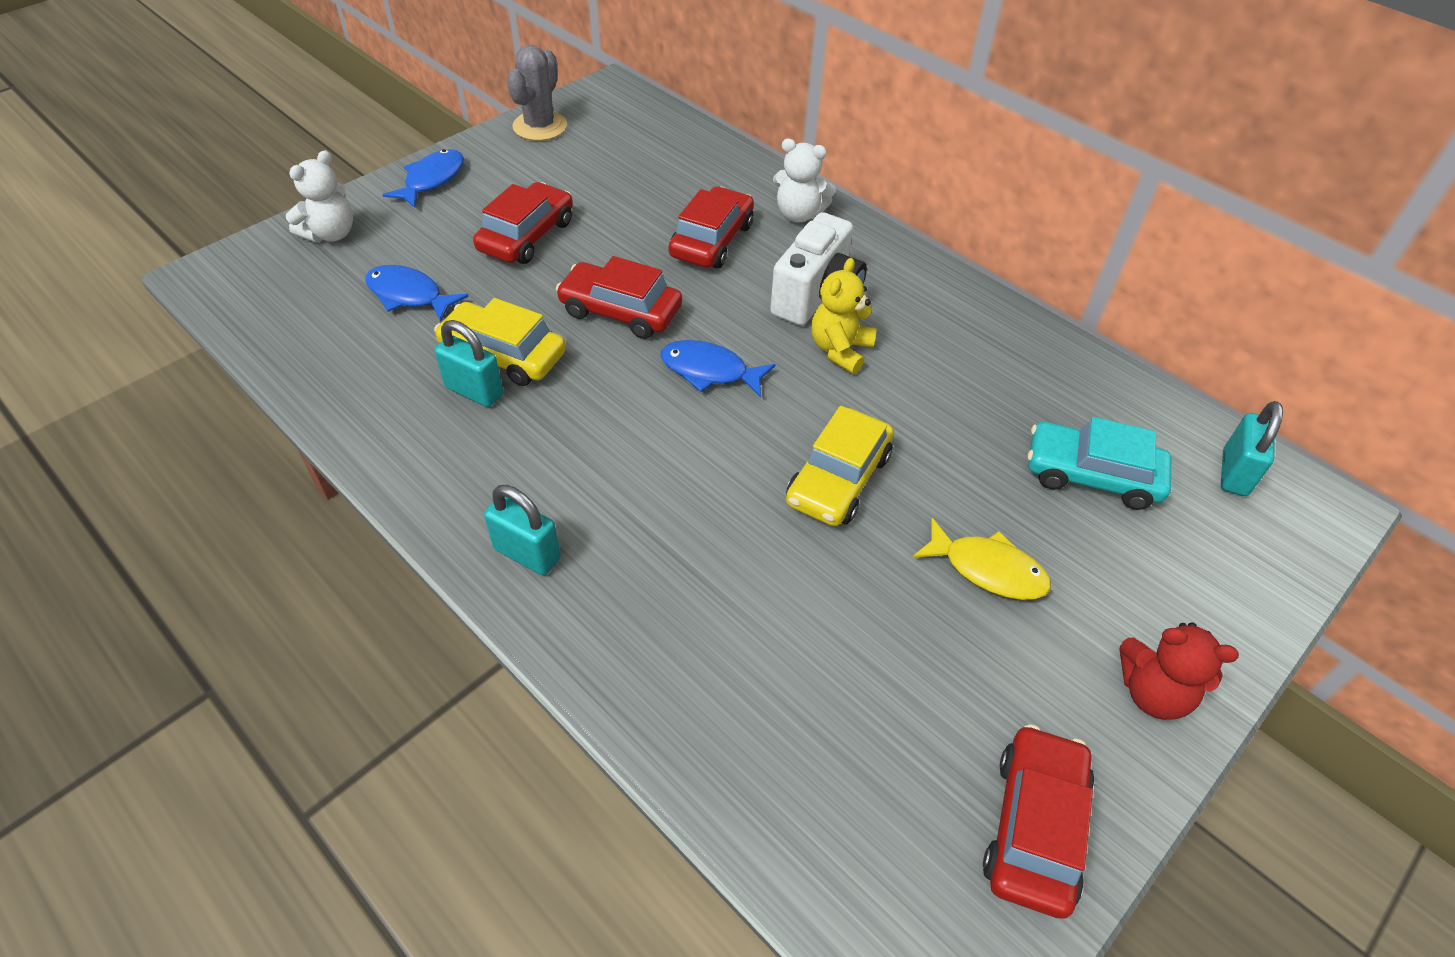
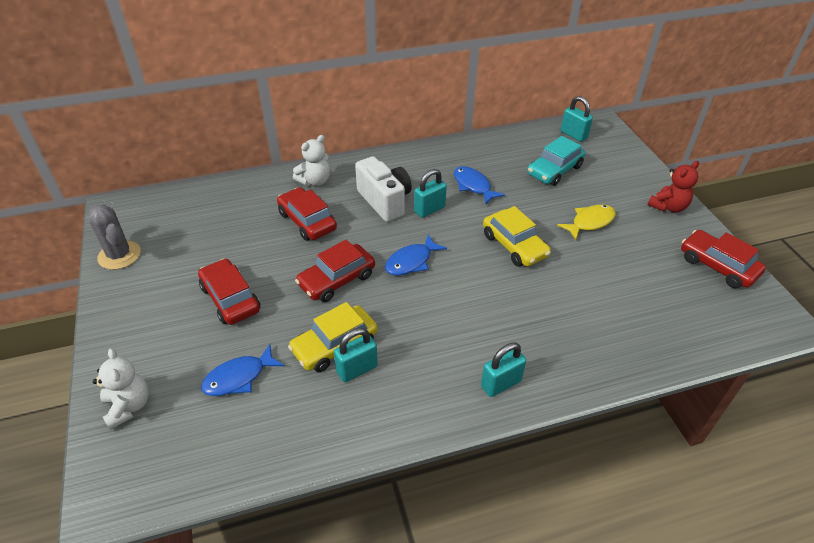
camera: 60 degrees left, 5 degrees down
(432, 180) = (121, 329): blue fish -> blue fish (473, 186)
(840, 350) = (429, 209): yellow teddy bear -> turquoise padlock

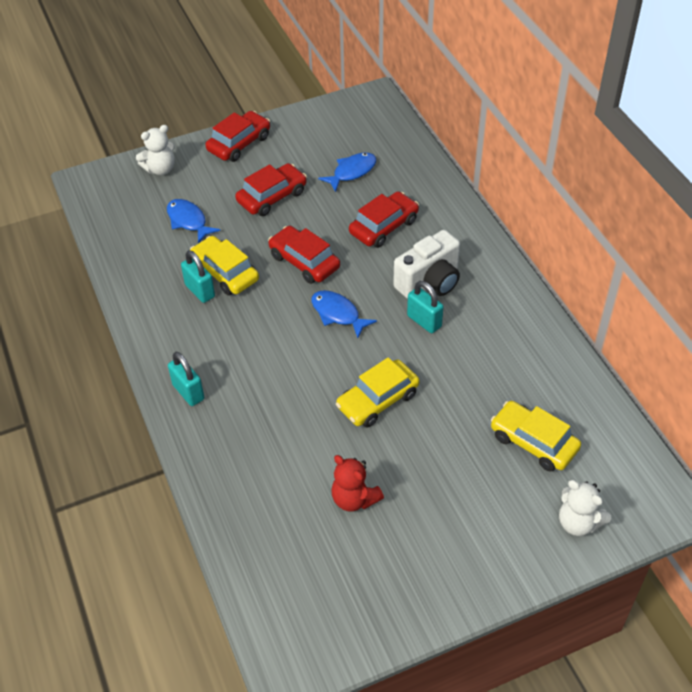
camera: 85 degrees right, 5 degrees up
(119, 255) = (315, 118): grey cactus -> none
(315, 181) = (450, 221): white teddy bear -> white teddy bear (578, 522)
(473, 186) = (477, 358): blue fish -> blue fish (352, 172)
(554, 170) = (533, 442): turquoise car -> yellow car
(573, 135) = (627, 468): turquoise padlock -> none
(590, 222) = (434, 476): yellow fish -> none
(668, 207) = (486, 571): red teddy bear -> red teddy bear (354, 499)
(717, 266) = (376, 611): red car -> red car (239, 143)

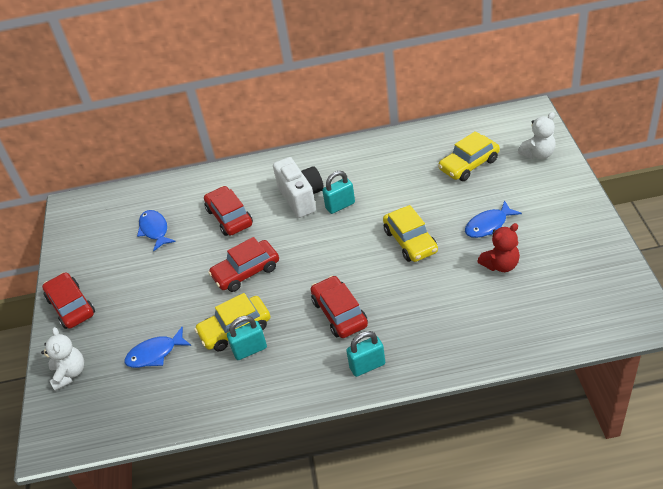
camera: 70 degrees left, 5 degrees down
(272, 197) = (156, 287): red car -> red car (339, 313)
(337, 314) = (313, 256): blue fish -> blue fish (488, 225)

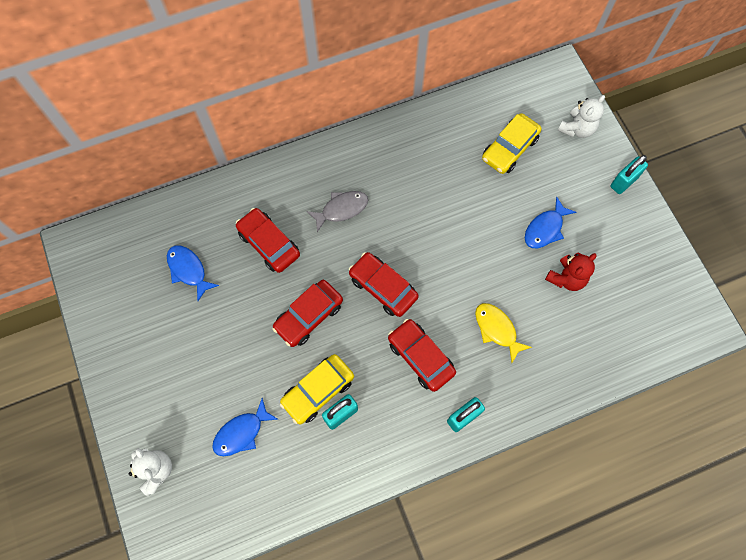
camera: 20 degrees left, 25 degrees up
(71, 306) = (126, 385): red car -> red car (383, 287)
(301, 197) = (341, 209): white camera -> grey fish
(340, 205) = (387, 216): turquoise padlock -> turquoise padlock (623, 182)
(410, 241) = (471, 257): yellow car -> none
(420, 299) = (497, 329): none -> yellow fish

